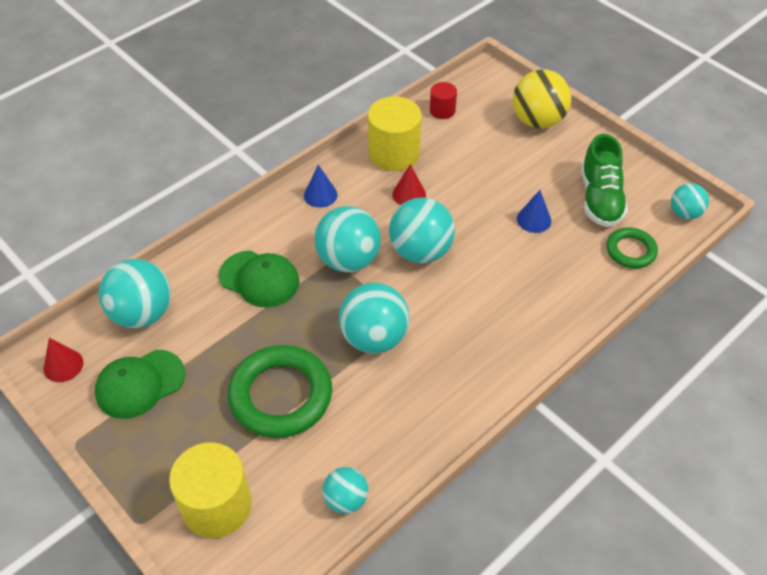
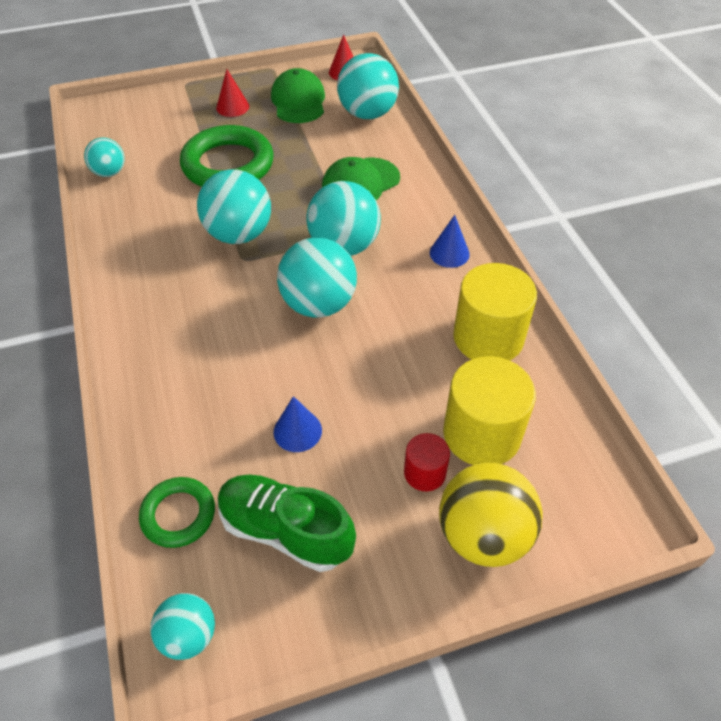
camera: 115 degrees right, 0 degrees up
(216, 505) = (166, 115): yellow cylinder -> yellow cylinder (482, 433)
(409, 194) = (410, 326): red cone -> red cone (232, 107)
(442, 110) = (553, 421): red cylinder -> red cylinder (424, 473)

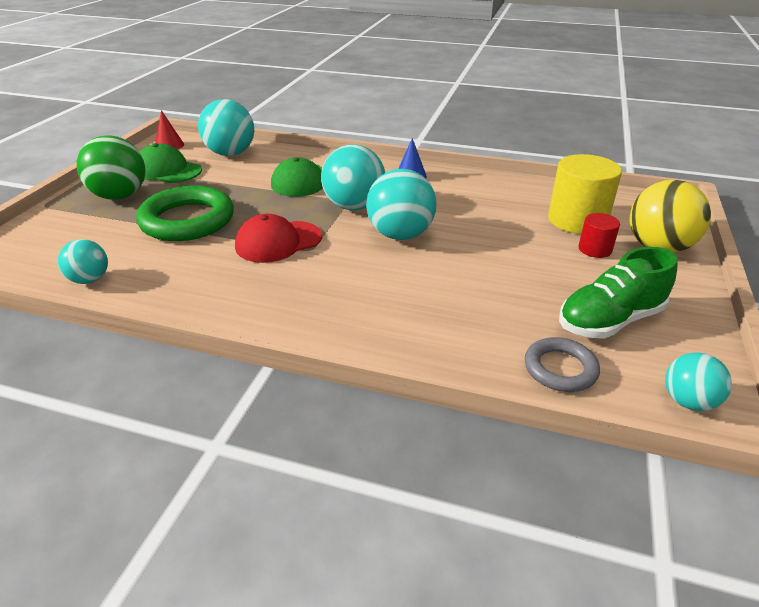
camera: 55 degrees left, 15 degrees down
(178, 514) = (560, 369): green ring -> grey ring
(232, 107) = (120, 196): red cone -> green ball
(239, 234) = (278, 242): turquoise ball -> red cap
(297, 431) = (517, 284): blue cone -> none
(488, 337) = (499, 191): yellow cylinder -> none

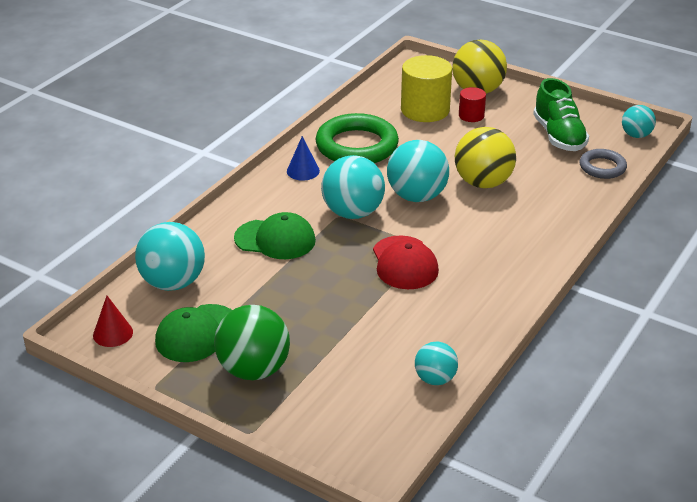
camera: 75 degrees left, 0 degrees up
(187, 220) = (338, 318): green ring -> green ring (357, 146)
(452, 272) = (483, 183): none -> yellow ball

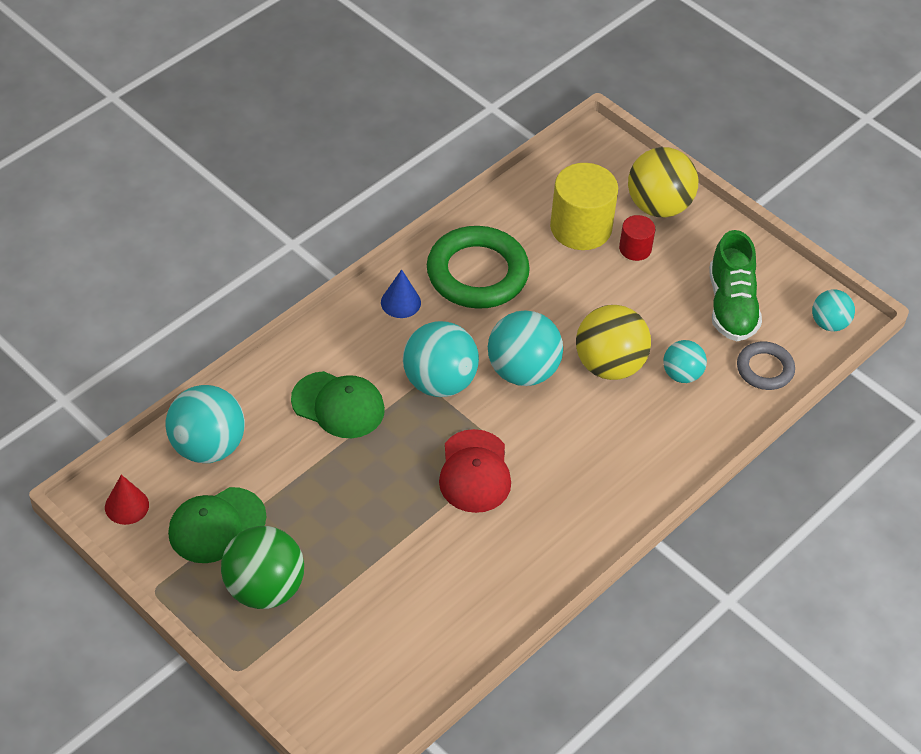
camera: 10 degrees right, 15 degrees up
(435, 379) = (454, 644): turquoise ball -> turquoise ball (682, 374)

